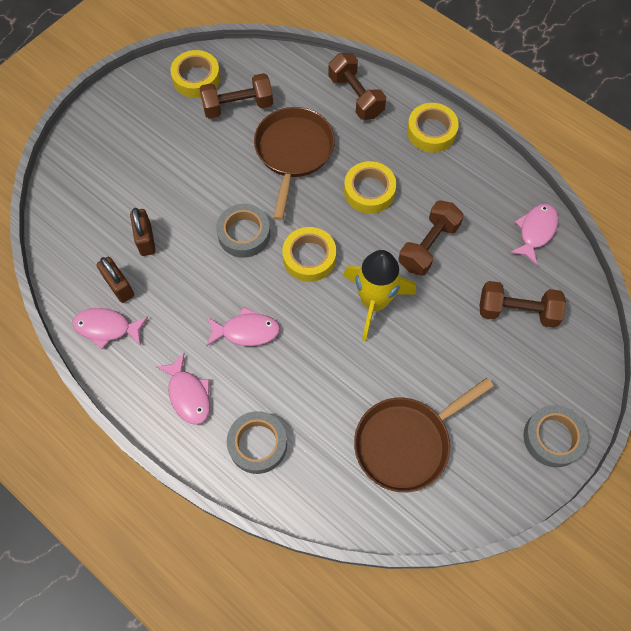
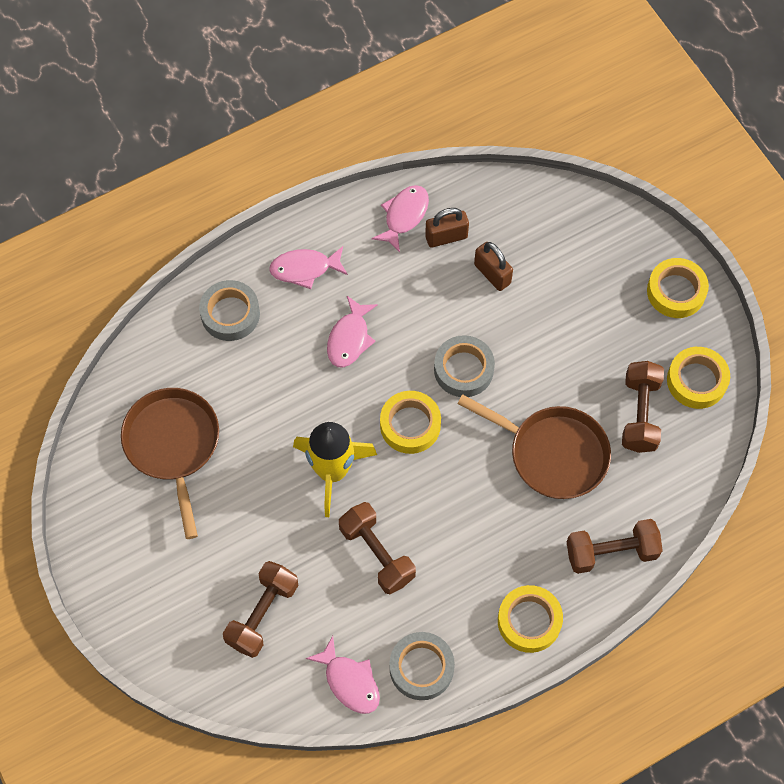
camera: 110 degrees right, 0 degrees up
(146, 240) = (492, 274): brown padlock -> brown padlock turned 45 degrees clockwise
(369, 191) = (471, 517): yellow tape -> yellow tape (676, 291)
(552, 438) = (116, 586): grey tape -> grey tape (421, 668)

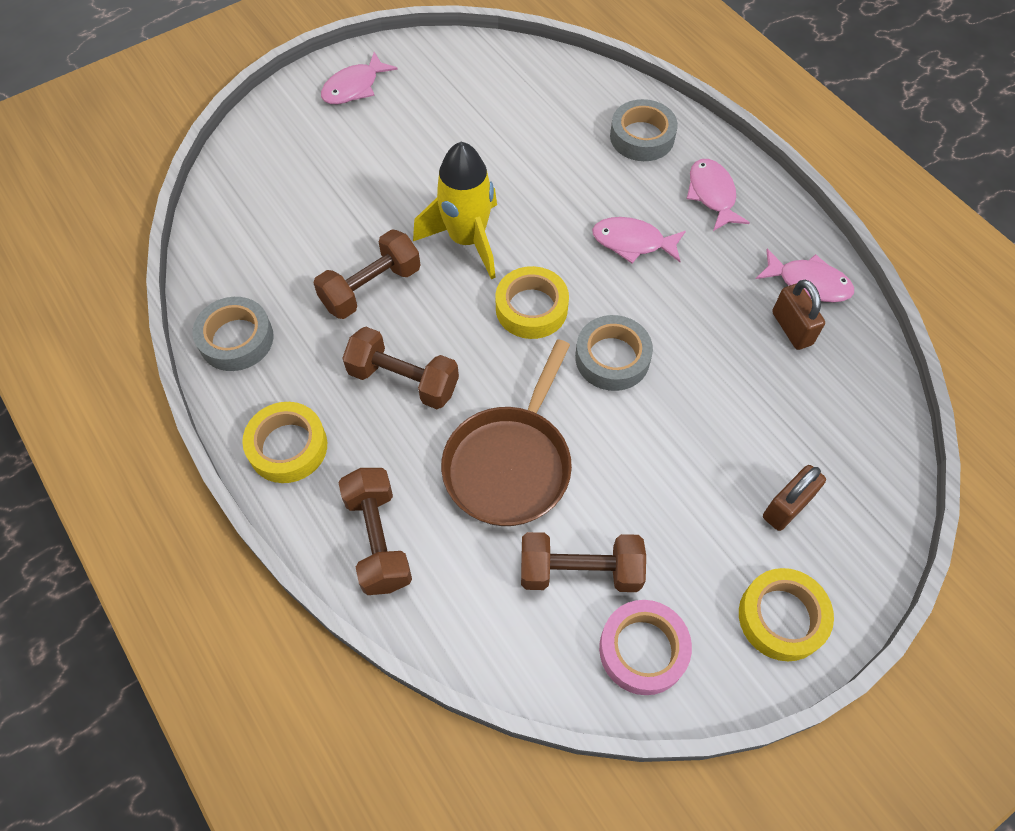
camera: 85 degrees right, 5 degrees down
(173, 446) = (484, 107): brown pan -> none
(262, 614) = (303, 194): brown dumbbell -> brown dumbbell (403, 380)
(349, 681) = (225, 274): pink fish -> pink fish (354, 87)
(492, 274) = (752, 381): brown padlock -> brown padlock (787, 507)
(696, 381) = (643, 650): yellow tape -> pink tape

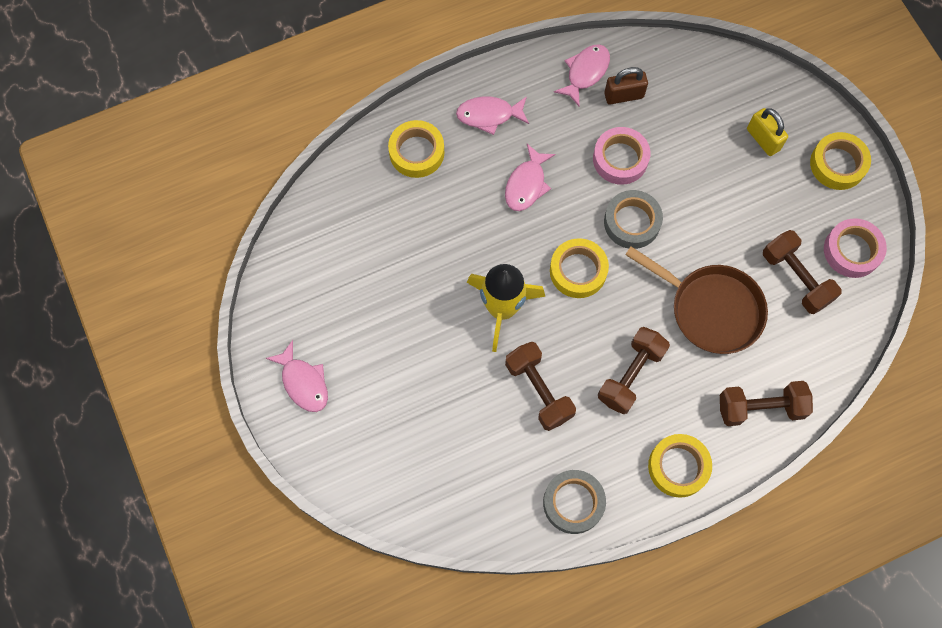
camera: 80 degrees left, 10 degrees up
(580, 571) = (796, 278): brown dumbbell -> brown dumbbell turned 45 degrees counterclockwise
(642, 137) = (416, 152): grey tape -> yellow tape
(698, 335) = (620, 159): none -> pink tape
(787, 507) = (763, 139): brown padlock -> yellow padlock

